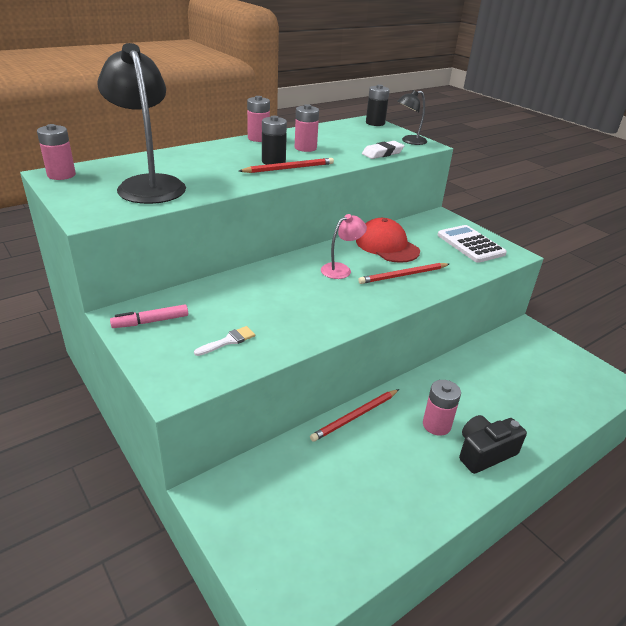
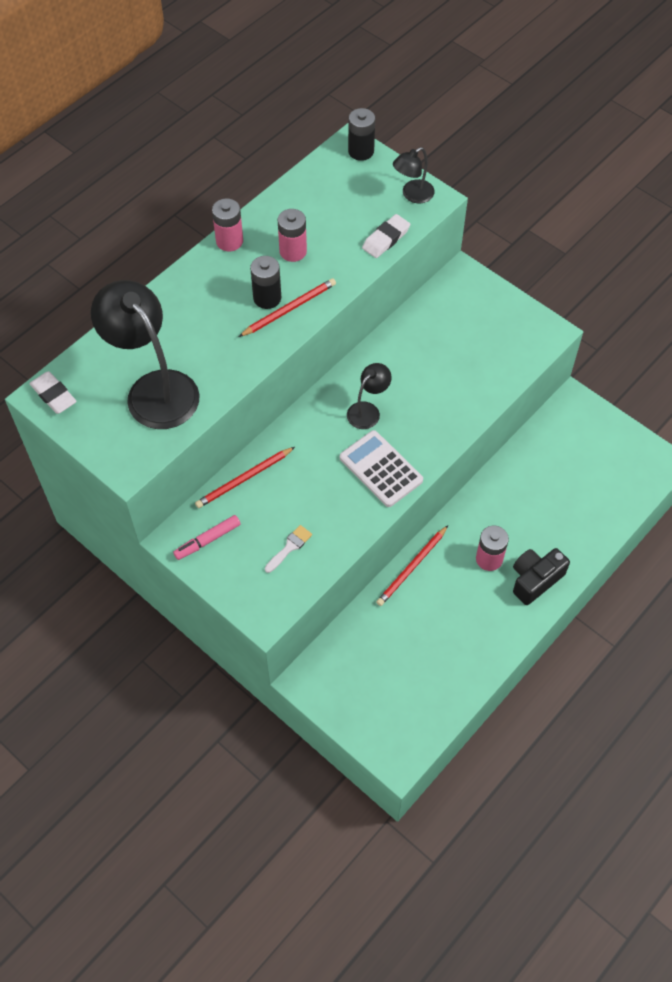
camera: 10 degrees left, 25 degrees up
(61, 175) = (53, 395): pink battery -> white eraser
(341, 269) = (368, 410): pink lamp -> black lamp
(387, 246) = (409, 354): red cap -> none
(403, 275) = (435, 404): red pencil -> red pencil (244, 479)
(470, 244) = (501, 327): white calculator -> white calculator (381, 469)

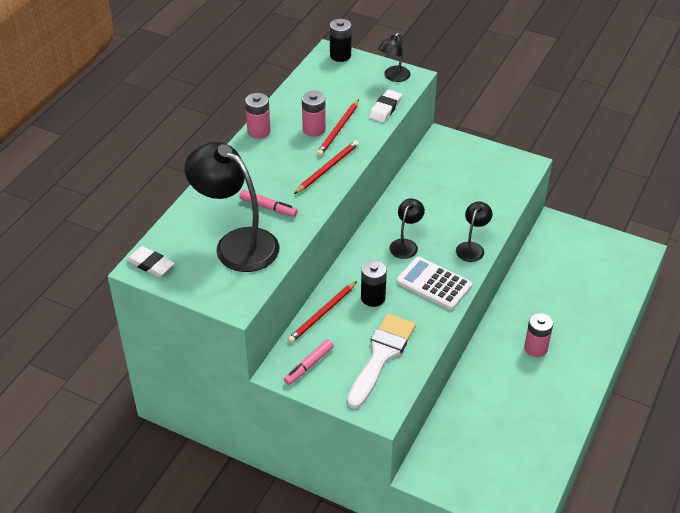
camera: 15 degrees left, 15 degrees down
(204, 348) = (268, 207): none -> pink marker
(267, 298) = (306, 164): black battery -> black battery (373, 298)
(289, 547) = (381, 356): white brush -> white brush, size x2.25
(412, 567) = (475, 368): red pencil -> red pencil (338, 130)
(442, 431) = (472, 248): none -> black lamp
(535, 580) = (579, 355): black camera -> none

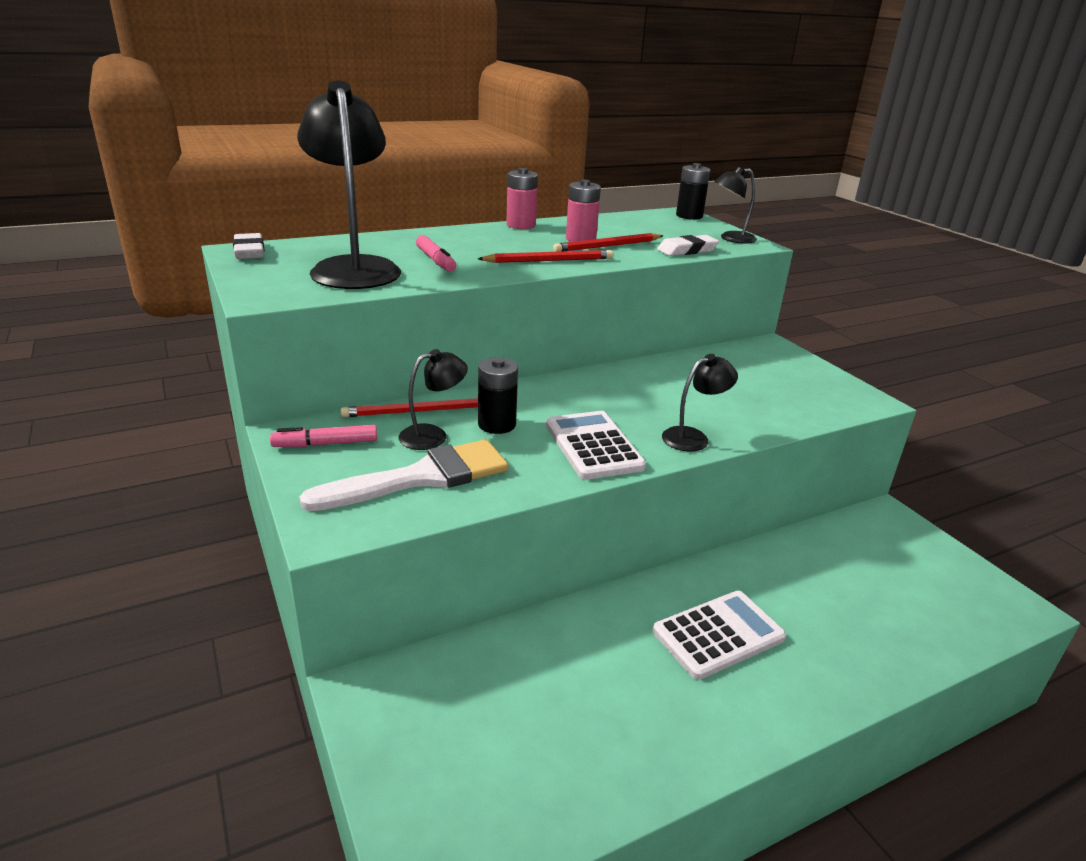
camera: 35 degrees right, 15 degrees down
(406, 244) = (606, 401): black lamp -> black lamp (433, 435)
(535, 348) = (718, 635): pink battery -> white calculator

